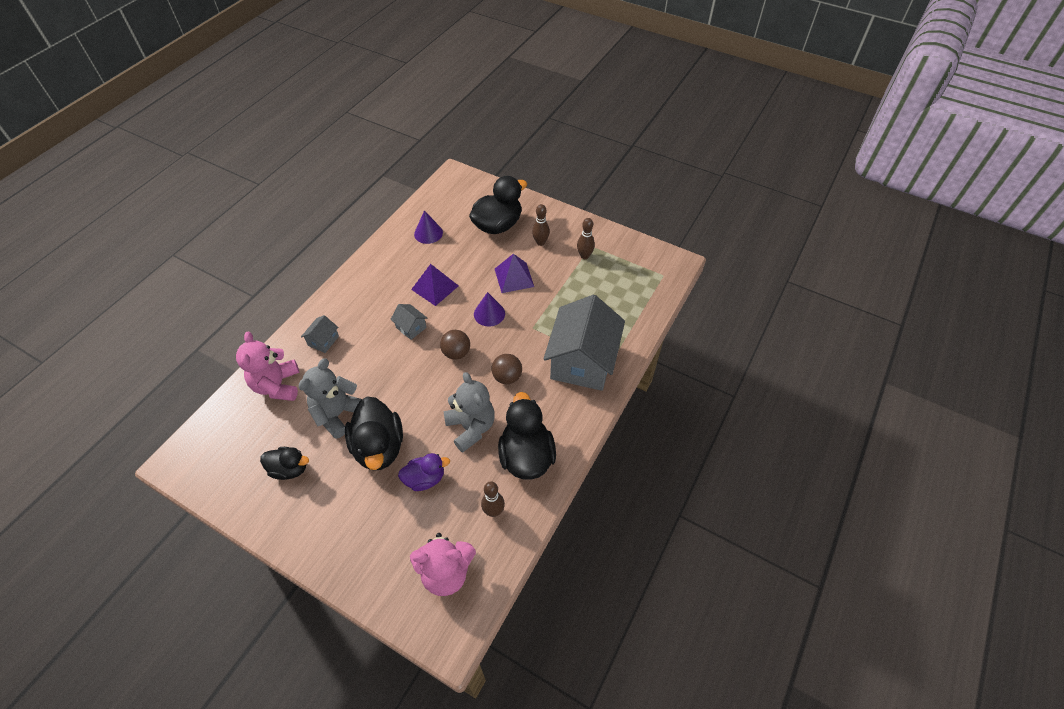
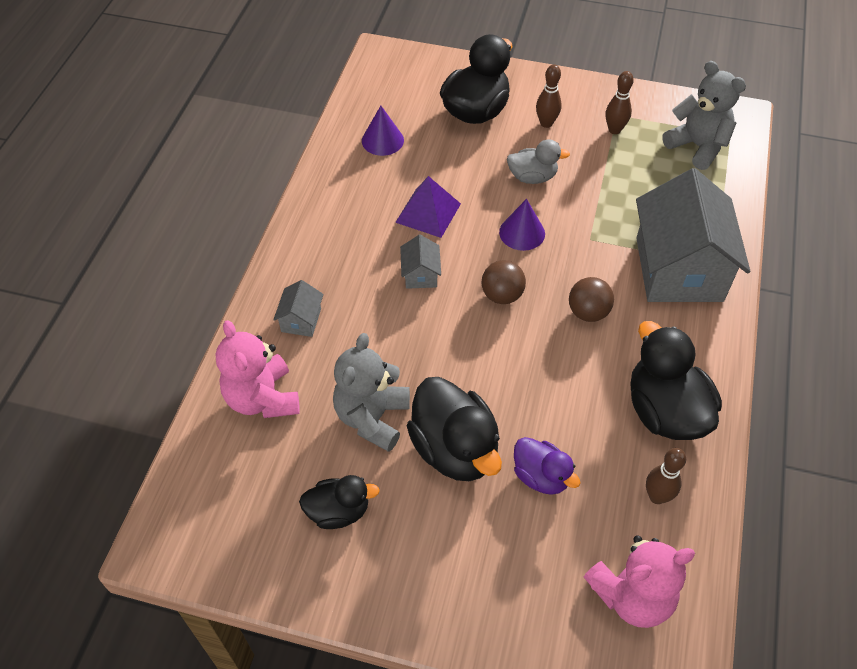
camera: 15 degrees left, 0 degrees up
(411, 327) = (420, 274): grey house -> grey house turned 60 degrees clockwise
(425, 479) = (541, 476): purple duck -> purple duck turned 75 degrees clockwise
(471, 427) = (571, 391): grey teddy bear -> grey teddy bear (697, 146)
(514, 277) = (532, 177): purple pyramid -> grey duck

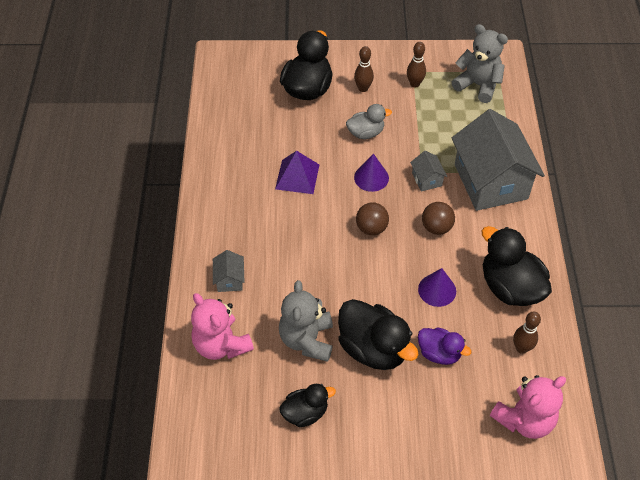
camera: 15 degrees left, 0 degrees up
(382, 140) = (244, 126): purple cone -> purple cone (437, 290)
(420, 274) = (307, 225): grey house -> grey house (427, 179)

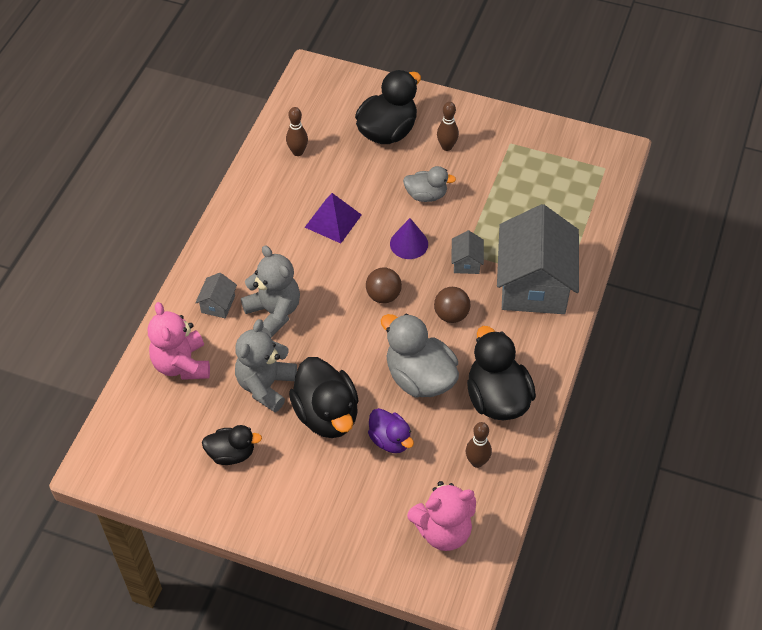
camera: 20 degrees right, 0 degrees up
(414, 84) = (505, 157): brown bowling pin -> brown bowling pin (297, 152)
(437, 290) = (419, 378): purple cone -> grey duck
(478, 85) = (574, 177): grey teddy bear -> grey teddy bear (274, 312)

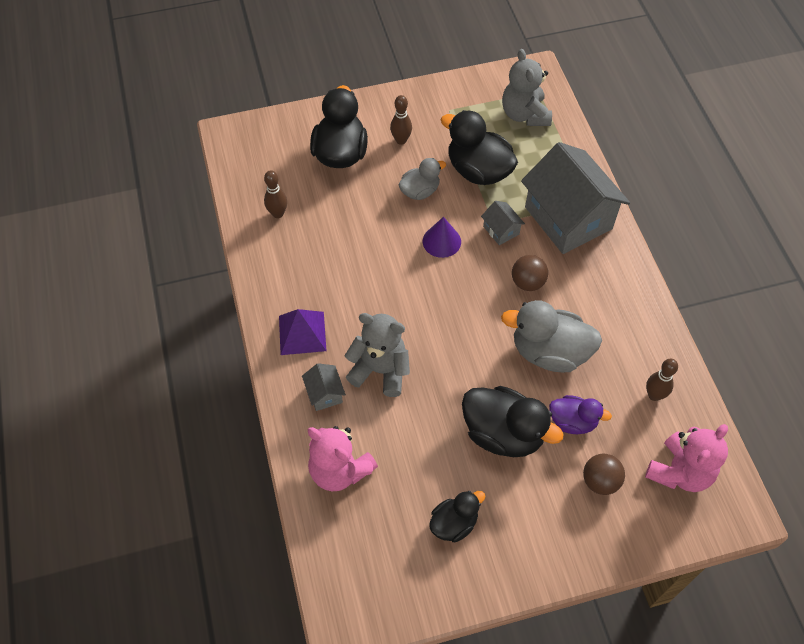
camera: 35 degrees left, 5 degrees up
(266, 386) = (430, 441): grey teddy bear -> grey teddy bear (524, 114)
(333, 221) = (361, 258): purple pyramid -> purple pyramid (302, 333)
(383, 295) = (459, 299): brown ball -> brown ball (600, 481)
(497, 398) = (623, 331): black duck -> black duck (478, 171)

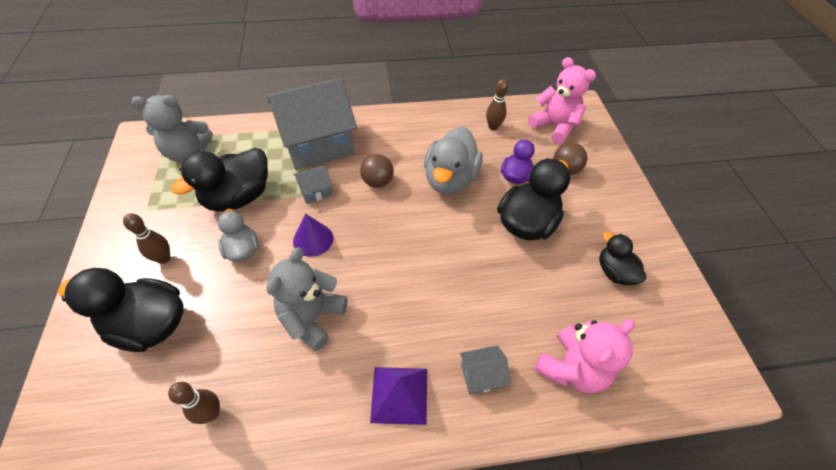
camera: 85 degrees left, 5 degrees down
(380, 370) = (456, 314): grey teddy bear -> grey teddy bear (312, 317)

